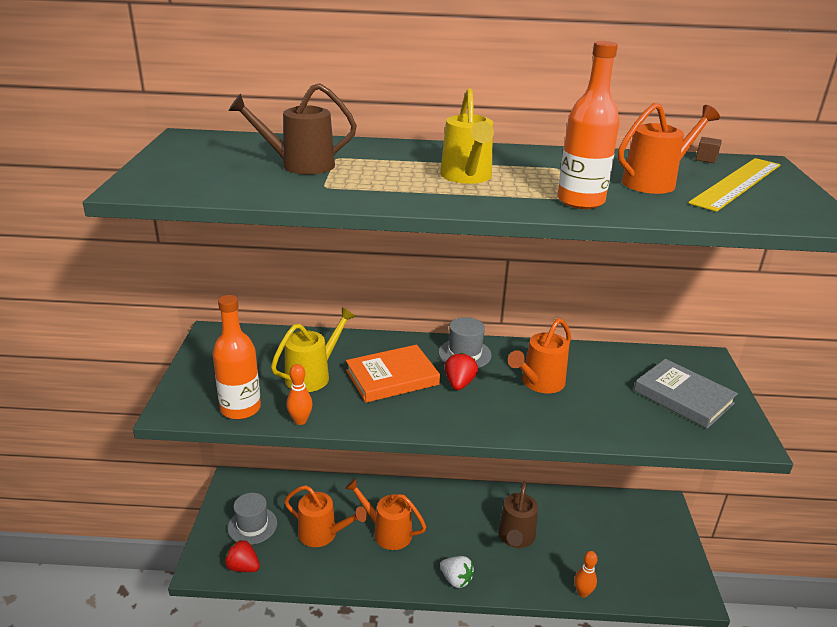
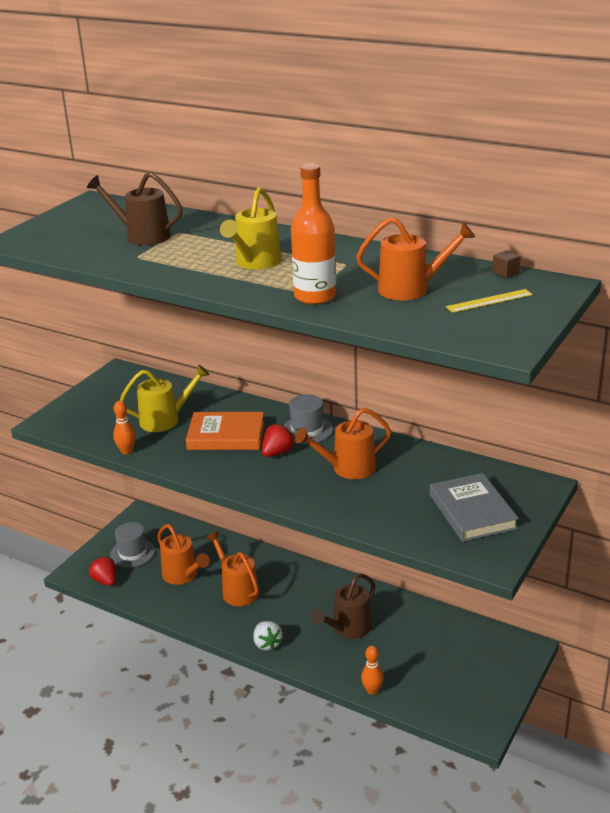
camera: 30 degrees right, 0 degrees up
(240, 408) = (92, 432): orange bottle -> none
(737, 183) = (489, 301): yellow ruler -> yellow ruler, size x0.53

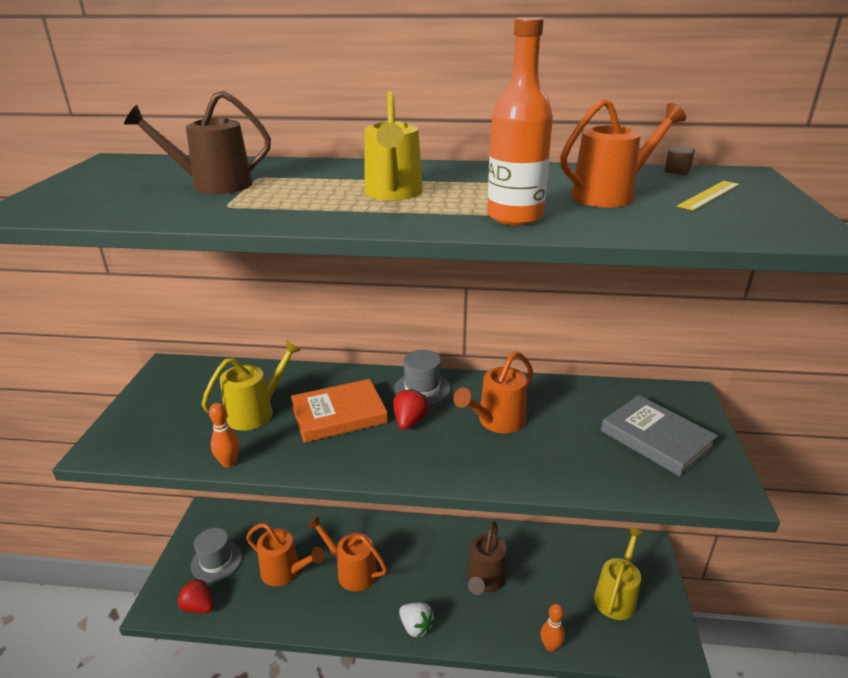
camera: 25 degrees left, 0 degrees up
(462, 674) = (616, 595): none -> yellow watering can

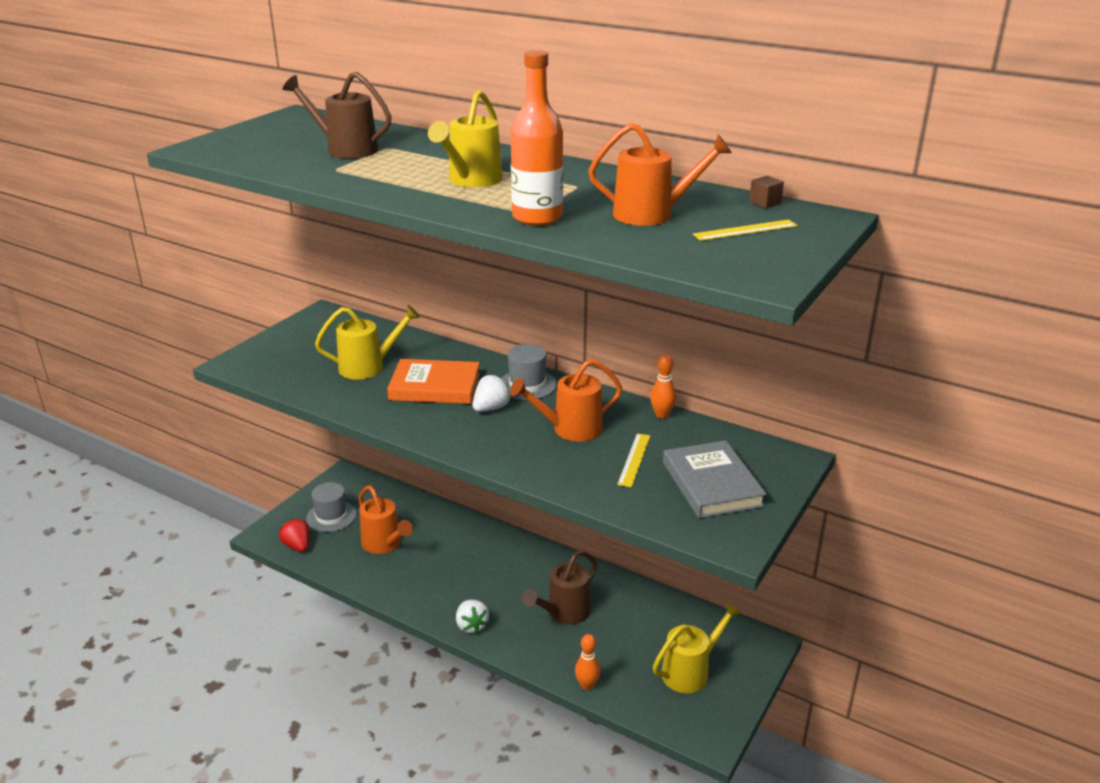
camera: 25 degrees right, 0 degrees up
(229, 463) = (319, 399): orange bowling pin -> orange bowling pin (662, 415)
(351, 571) = (443, 563): orange watering can -> none
(409, 422) = (491, 408): red strawberry -> white strawberry
(575, 435) = (634, 459): none -> yellow ruler

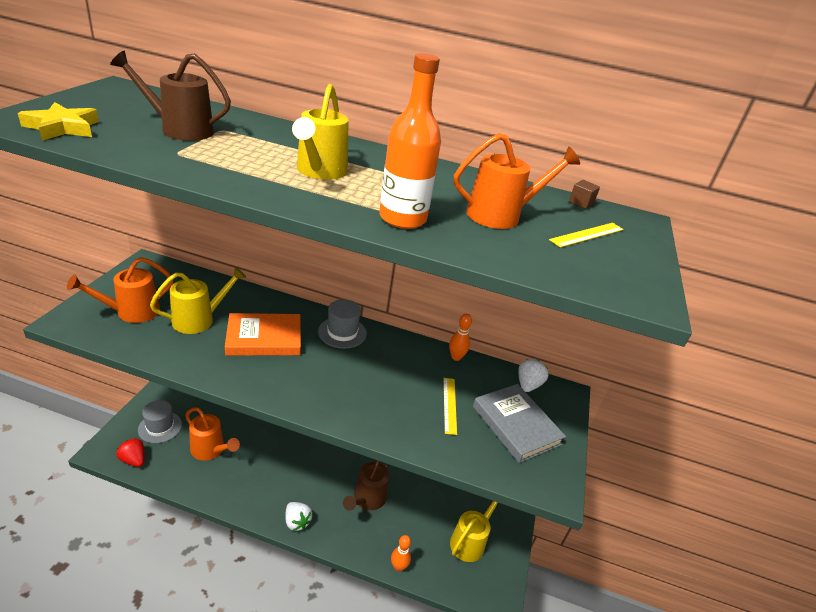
camera: 20 degrees left, 5 degrees up
(237, 152) = (62, 127): none -> yellow star
(491, 408) = (318, 359): white strawberry -> white strawberry (528, 385)
(570, 429) = (389, 377): orange watering can -> orange watering can (131, 312)

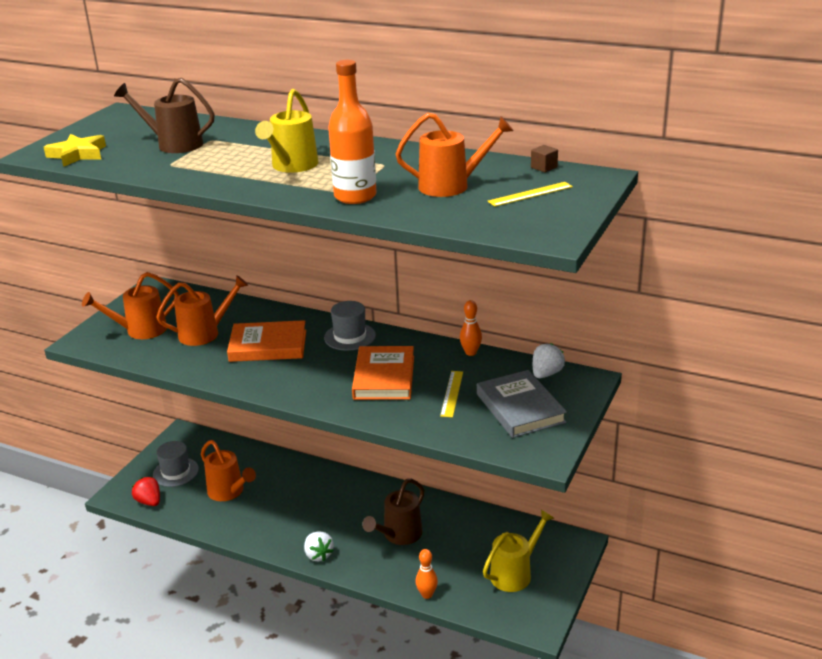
camera: 15 degrees right, 5 degrees down
(199, 319) = (205, 333): yellow watering can -> orange watering can
(382, 382) = (384, 377): none -> orange book

